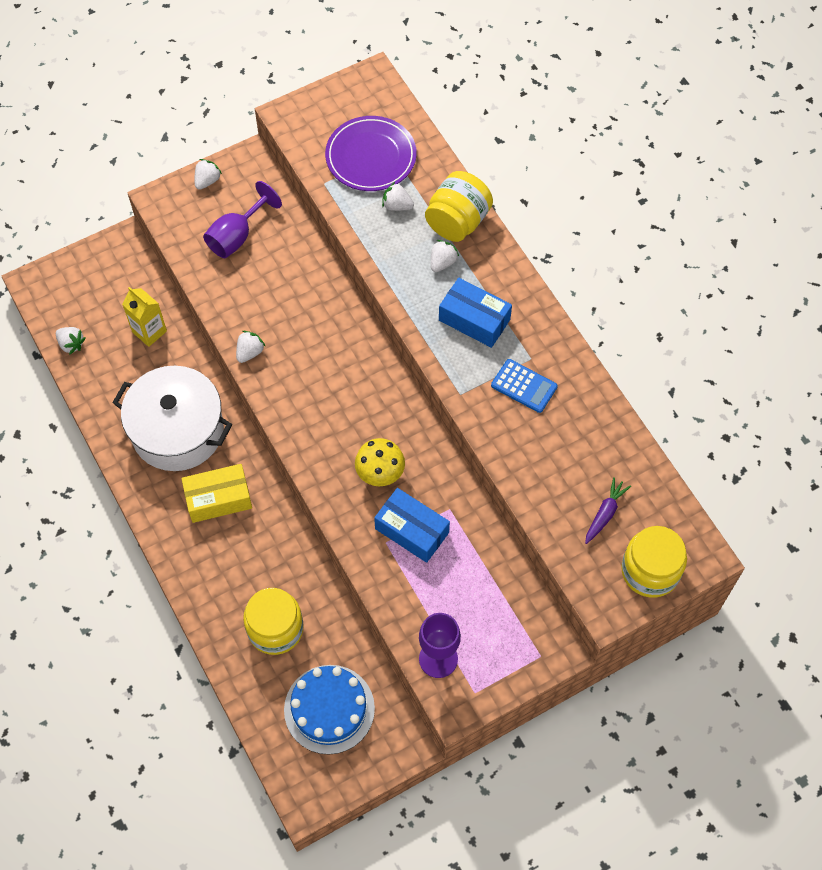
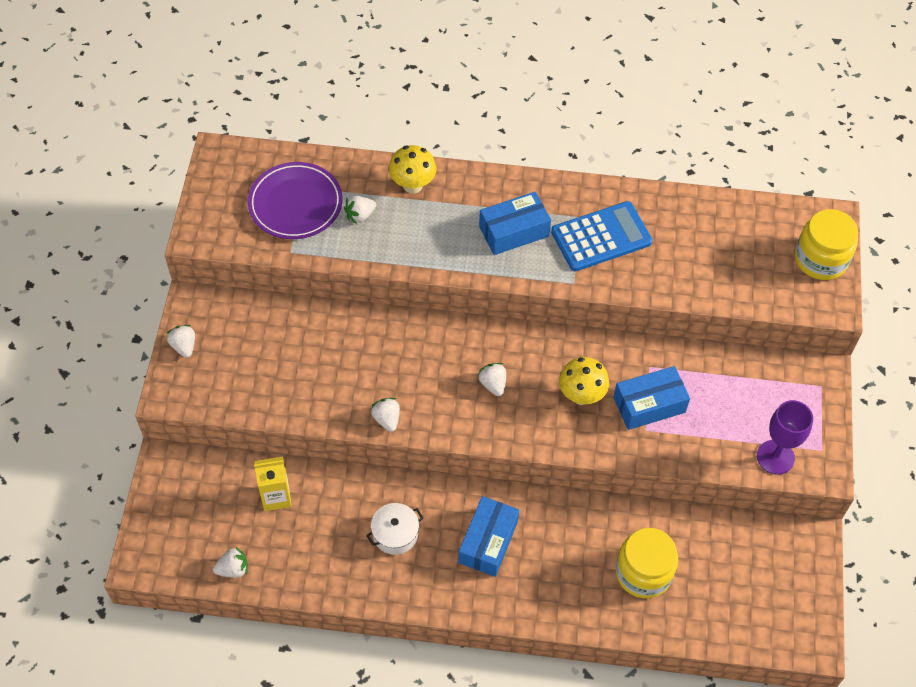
camera: 55 degrees left, 5 degrees down
(177, 430) = (395, 534): white pot -> white pot, size x0.46
(218, 499) = (488, 542): yellow box -> blue box
(237, 236) = (262, 358): purple goblet -> none
(329, 709) = (744, 576): blue cake -> none
(442, 262) = (442, 219): white strawberry -> white strawberry (493, 384)
(457, 221) = (412, 185): yellow jar -> yellow mushroom
(524, 386) = (601, 237): blue calculator -> blue calculator, size x1.58
(605, 513) = (752, 256): purple carrot -> none

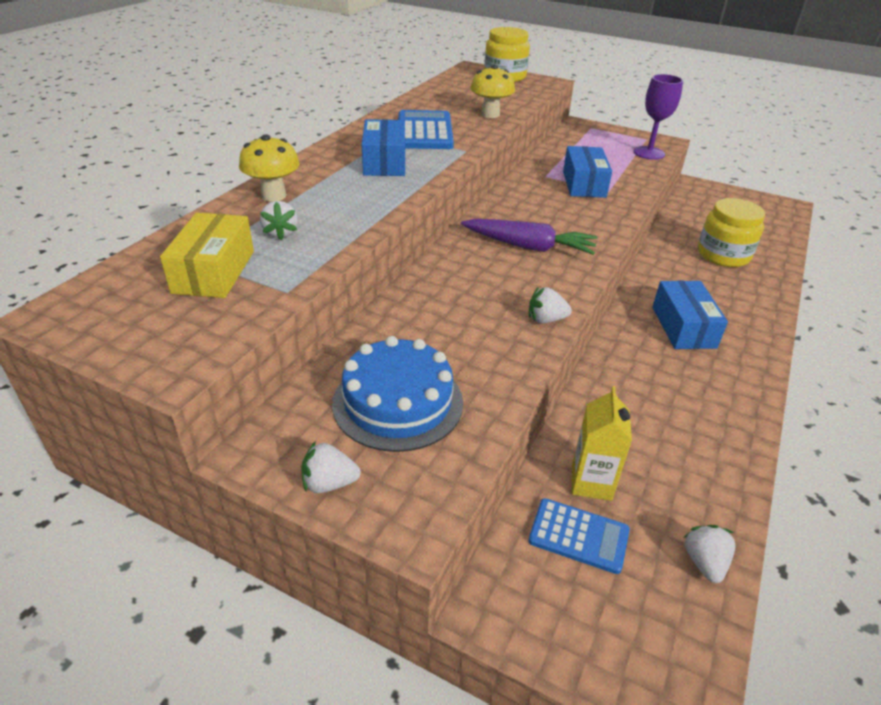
camera: 70 degrees left, 20 degrees down
(229, 496) = (578, 536): none -> blue calculator
(260, 356) = (398, 402): none -> blue cake
(295, 204) = (214, 272): purple plate -> yellow box
(395, 534) = (665, 388): white pot -> none
(488, 542) = (683, 327): blue box -> blue box turned 45 degrees clockwise
(493, 384) = (529, 246): white strawberry -> purple carrot
(581, 395) = (562, 208): yellow mushroom -> yellow mushroom (490, 114)

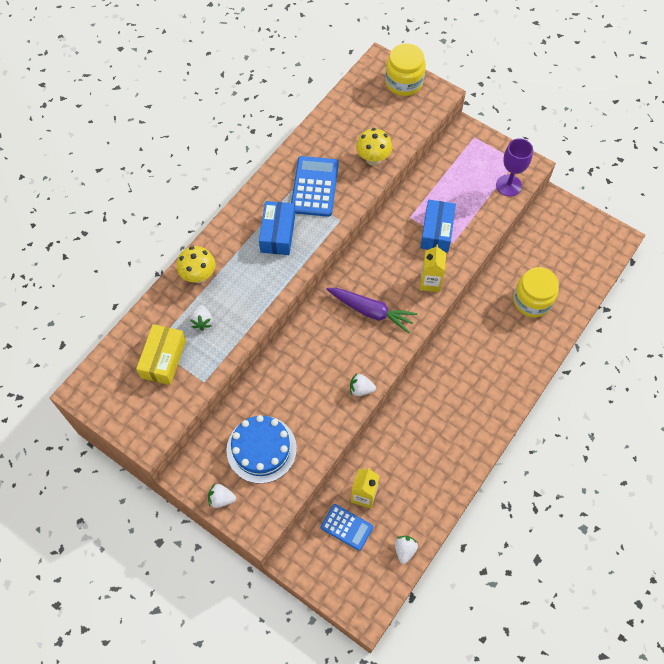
camera: 10 degrees right, 25 degrees up
(597, 220) = (430, 282): none -> yellow carton
(683, 327) = (467, 377): blue box -> none

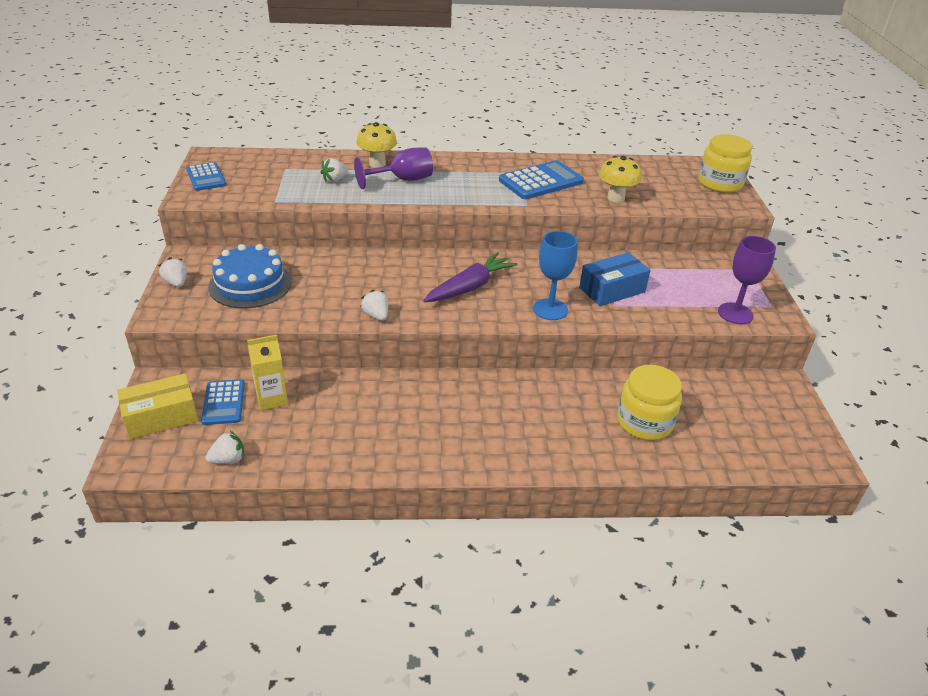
camera: 50 degrees right, 25 degrees down
(121, 412) = (206, 177): none -> blue calculator
(163, 359) = (277, 177): yellow box -> yellow box (161, 417)
(240, 274) = (403, 180): none -> purple goblet
(277, 234) = (468, 182): blue box -> none
(371, 311) = (470, 287): purple carrot -> purple carrot turned 120 degrees counterclockwise
(430, 282) = (550, 309): yellow carton -> blue goblet

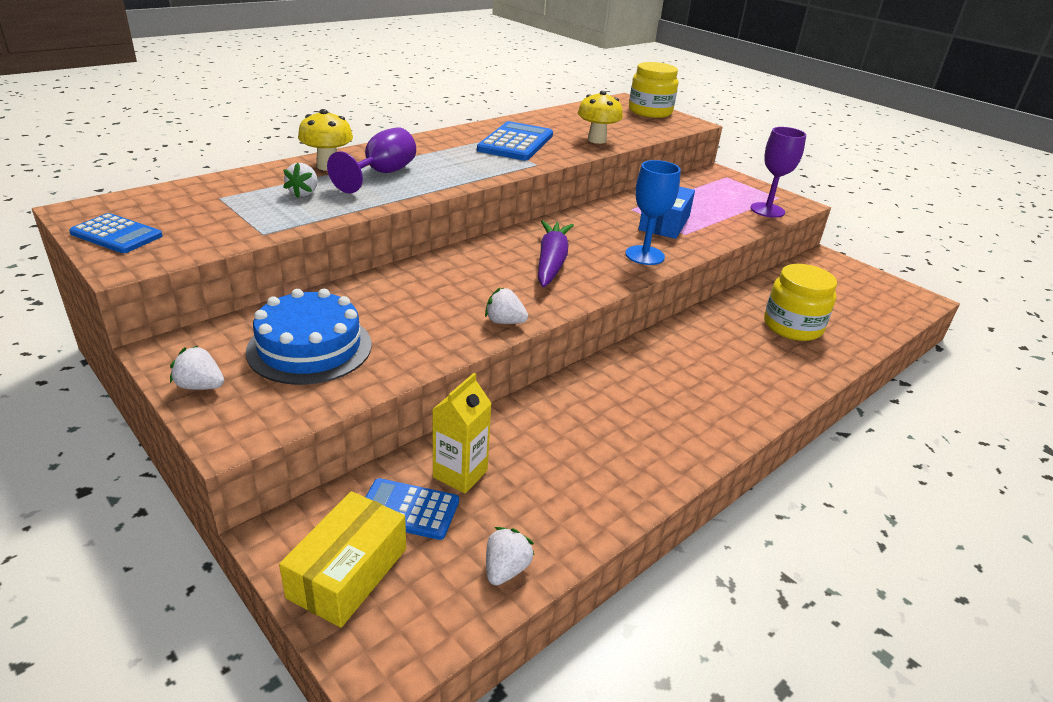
camera: 40 degrees left, 5 degrees down
(223, 402) = (408, 509): blue calculator -> blue calculator turned 150 degrees clockwise

